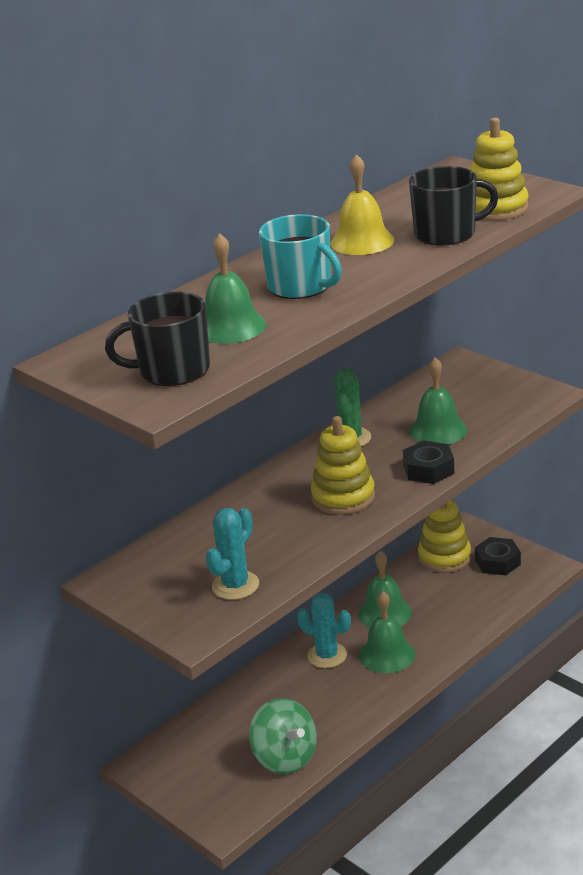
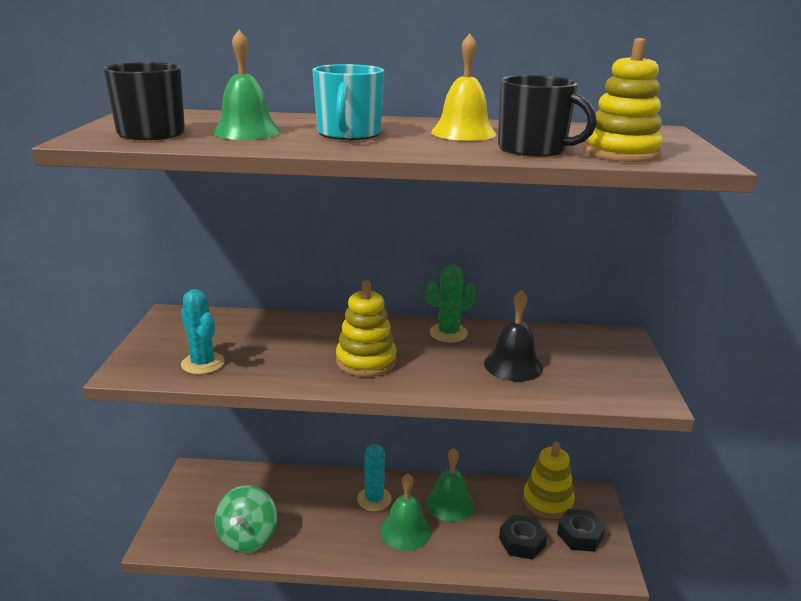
camera: 45 degrees right, 5 degrees down
(235, 585) = (203, 363): turquoise cactus -> turquoise cactus turned 60 degrees clockwise
(428, 469) = (452, 384): black nut -> black nut (522, 542)
(437, 430) = (513, 365): green bell -> black bell

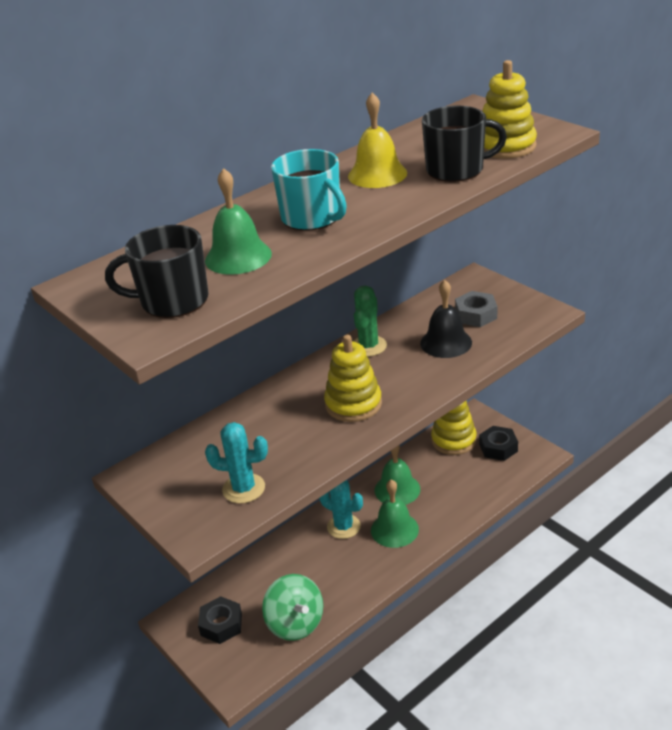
camera: 40 degrees left, 10 degrees up
(522, 542) = (472, 479): black nut -> black nut (221, 625)
(576, 361) = (476, 315): none -> grey nut

